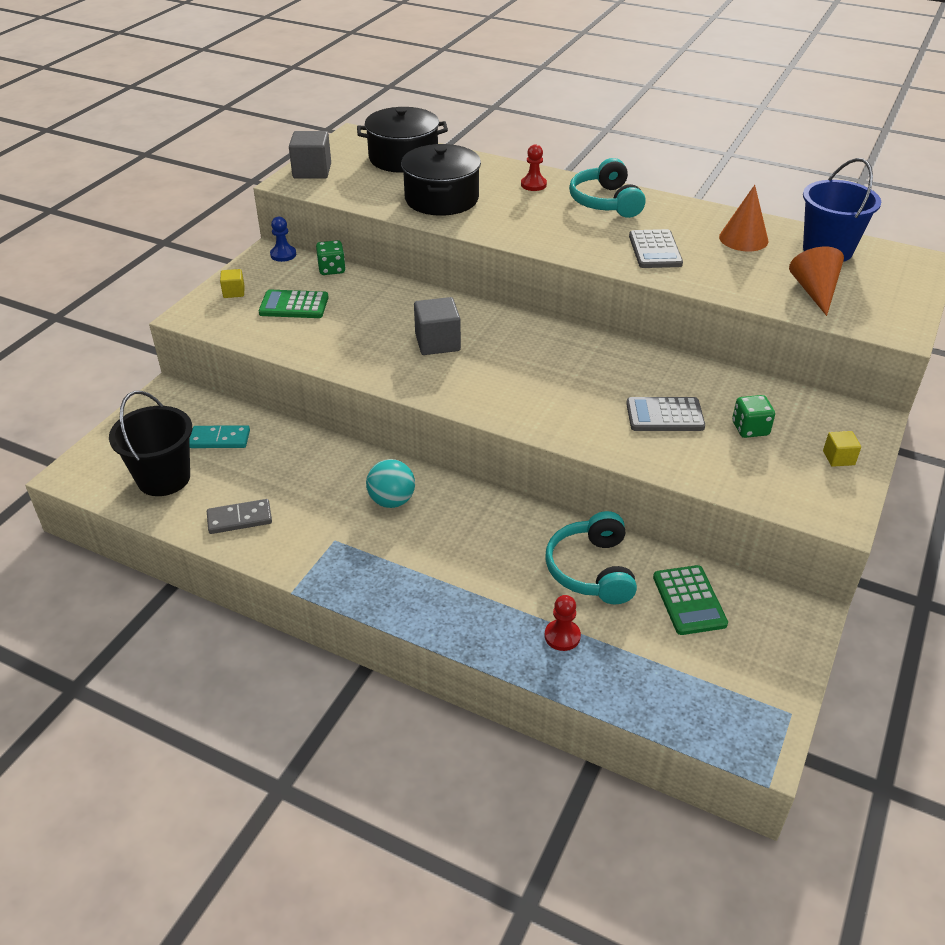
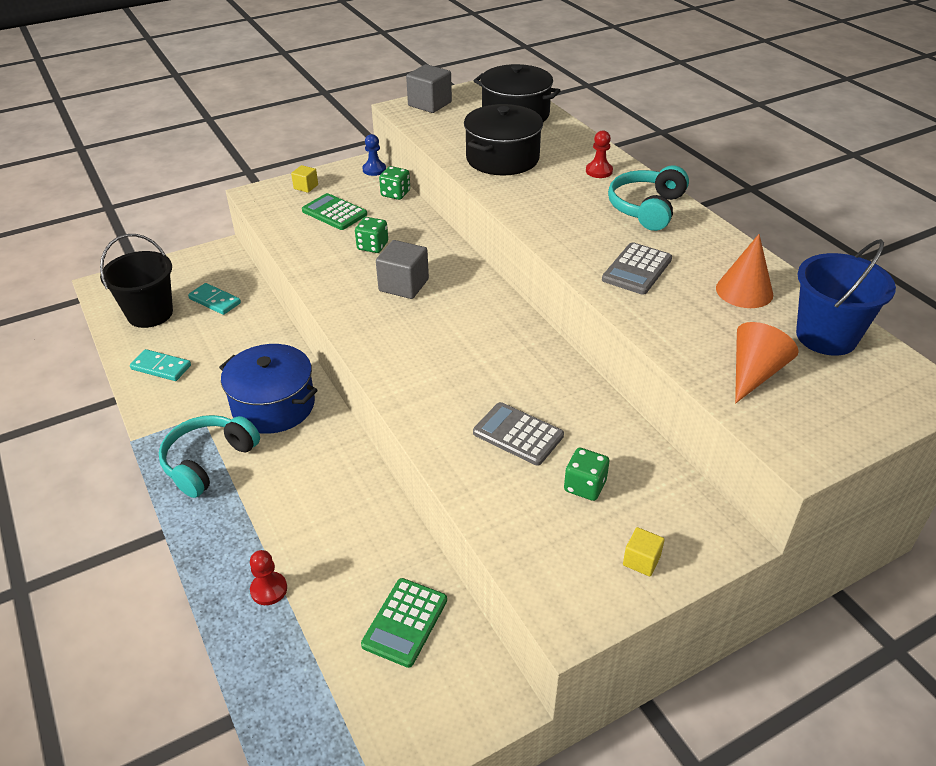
camera: 35 degrees right, 0 degrees up
(239, 519) = (161, 367): grey domino -> turquoise domino
(368, 321) = (372, 246): none -> green dice
(392, 501) = (273, 405): turquoise ball -> blue pot
(592, 570) = (356, 546): turquoise headphones -> turquoise headphones (208, 461)

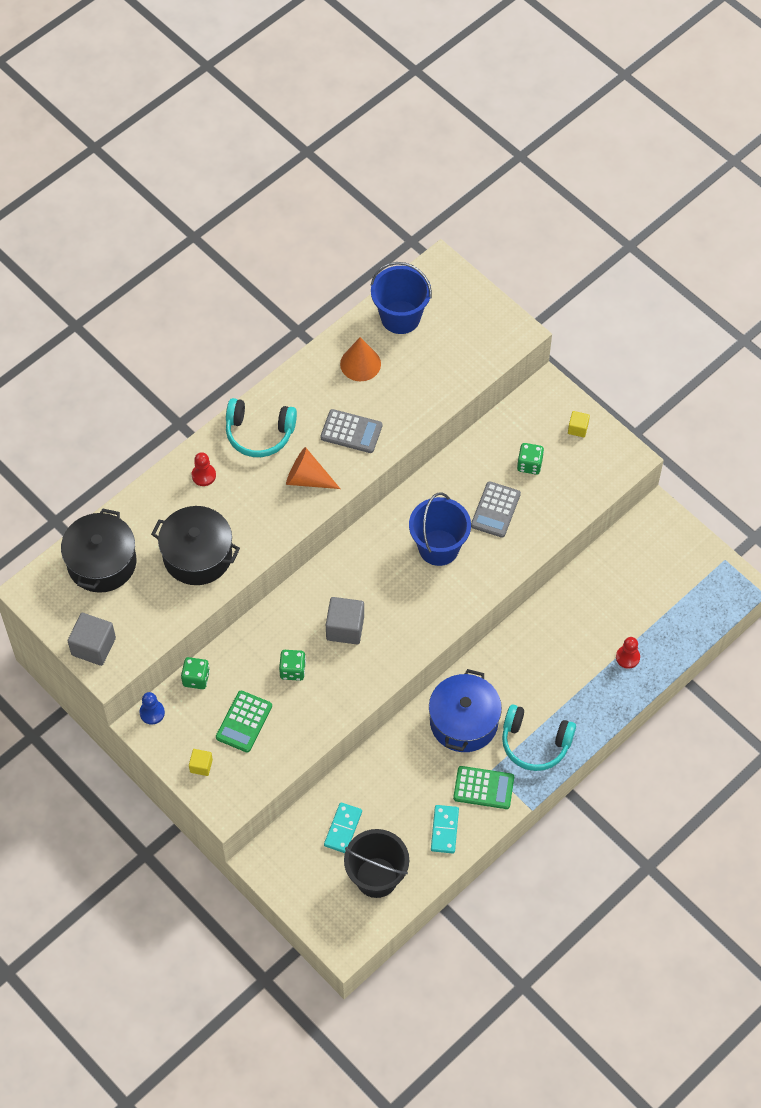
camera: 105 degrees left, 20 degrees up
(405, 622) = (624, 572): green calculator -> green calculator (483, 788)
(478, 372) = (438, 547): none -> blue bucket
(754, 373) = (451, 356): orange cone -> orange cone (307, 479)

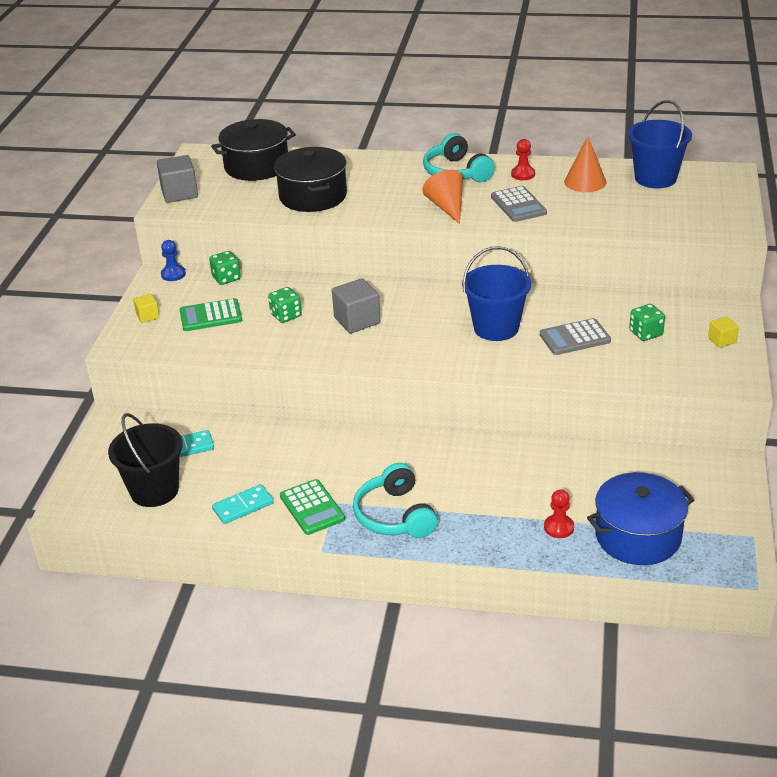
camera: 55 degrees right, 25 degrees down
(203, 475) = (386, 169): red pawn -> red pawn (523, 174)
(464, 722) = (367, 461): blue pot -> blue pot (638, 536)

